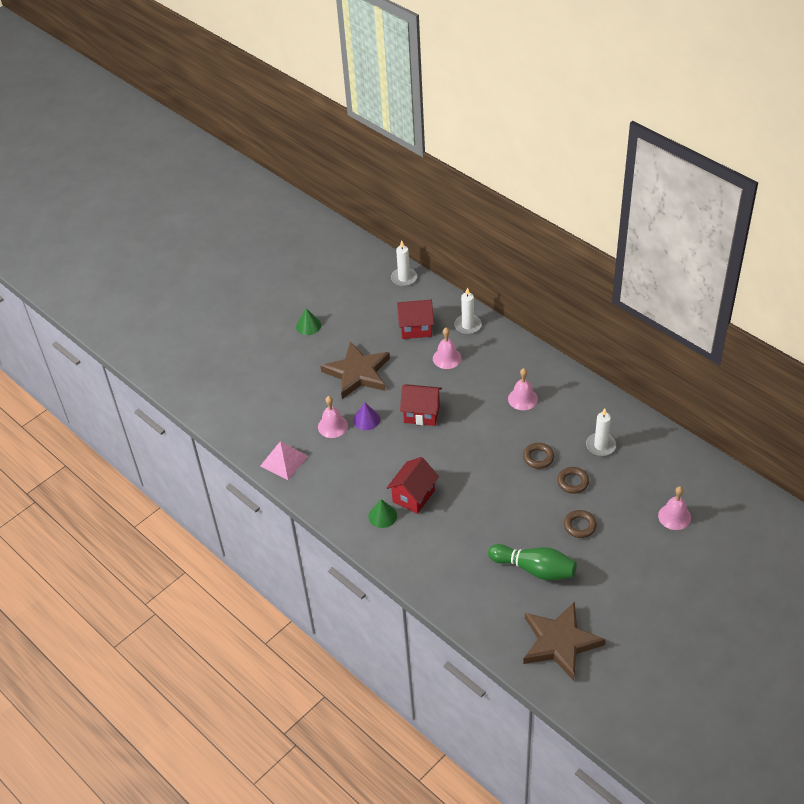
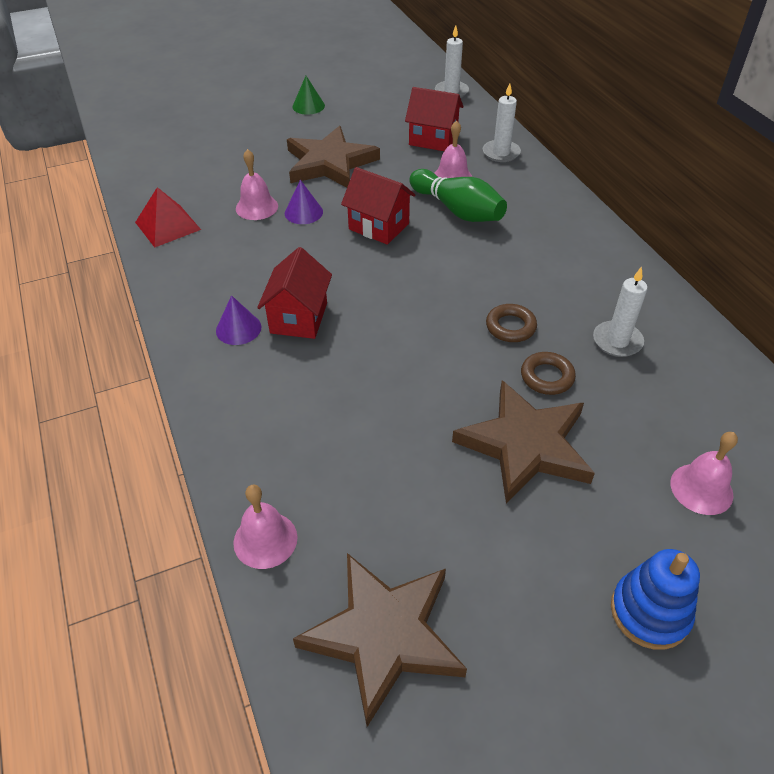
camera: 20 degrees right, 0 degrees up
(284, 461) = (167, 226): pink pyramid -> red pyramid
(382, 516) = (238, 328): green cone -> purple cone
(413, 496) = (299, 318): red house -> red house turned 45 degrees counterclockwise
(522, 399) = (528, 249): pink bell -> pink bell (265, 540)
(534, 569) = (413, 486): green bowling pin -> green bowling pin (457, 210)
(580, 526) = (525, 445): brown ring -> brown star
(672, 585) = (649, 612): none -> blue stacking toy

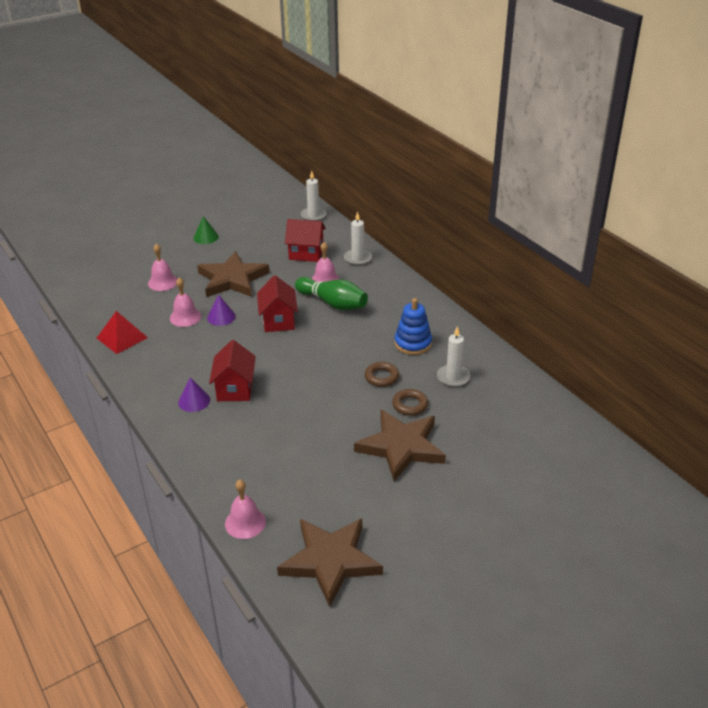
camera: 10 degrees left, 10 degrees down
(379, 226) = (278, 321): red house -> red house turned 60 degrees clockwise
(649, 612) = (486, 526): blue stacking toy -> blue stacking toy (413, 343)
(701, 488) = (512, 457): pink bell -> pink bell (163, 282)

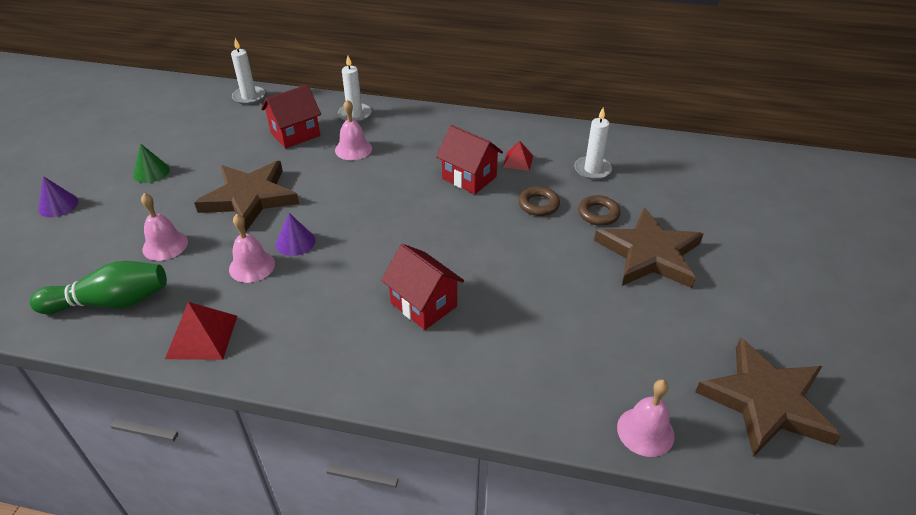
camera: 45 degrees left, 5 degrees up
(194, 401) = (399, 347): purple cone -> purple cone (58, 205)
(278, 321) = (364, 211): red house -> red house (469, 178)
(333, 303) = (393, 165): green bowling pin -> green bowling pin (111, 302)
(413, 343) = (518, 161): blue stacking toy -> red pyramid

